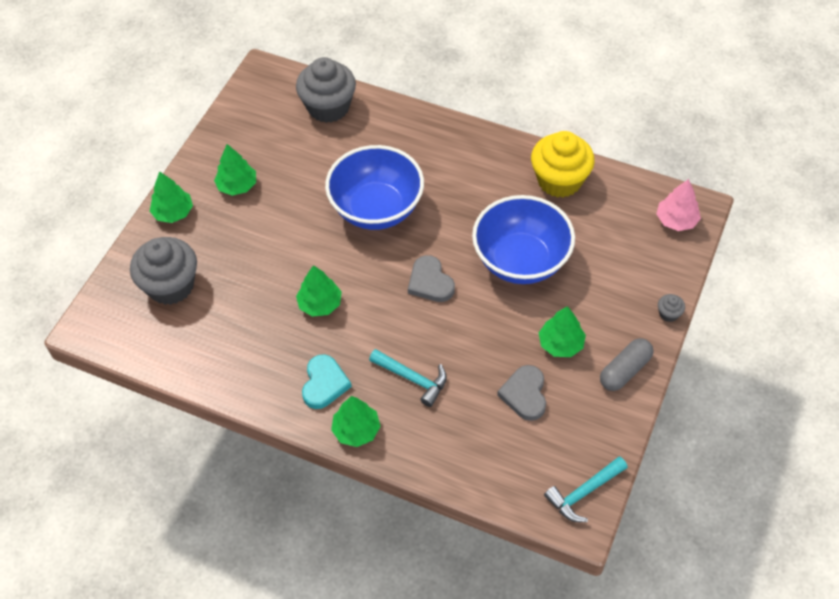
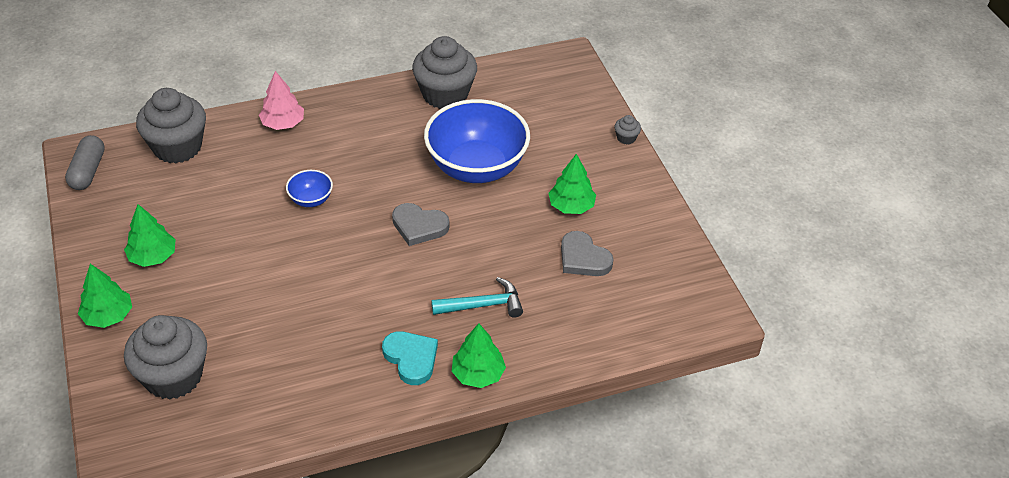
camera: 45 degrees left, 10 degrees down
(320, 304) = (339, 301): green tree -> none
(376, 209) = (311, 200): blue bowl -> blue bowl, size x0.43
(559, 180) = (445, 94): yellow cupcake -> grey cupcake
(583, 493) = (700, 296): turquoise hammer -> none
(625, 370) = (637, 195): grey capsule -> grey capsule (88, 171)
(676, 220) = (563, 73): pink tree -> pink tree (283, 123)

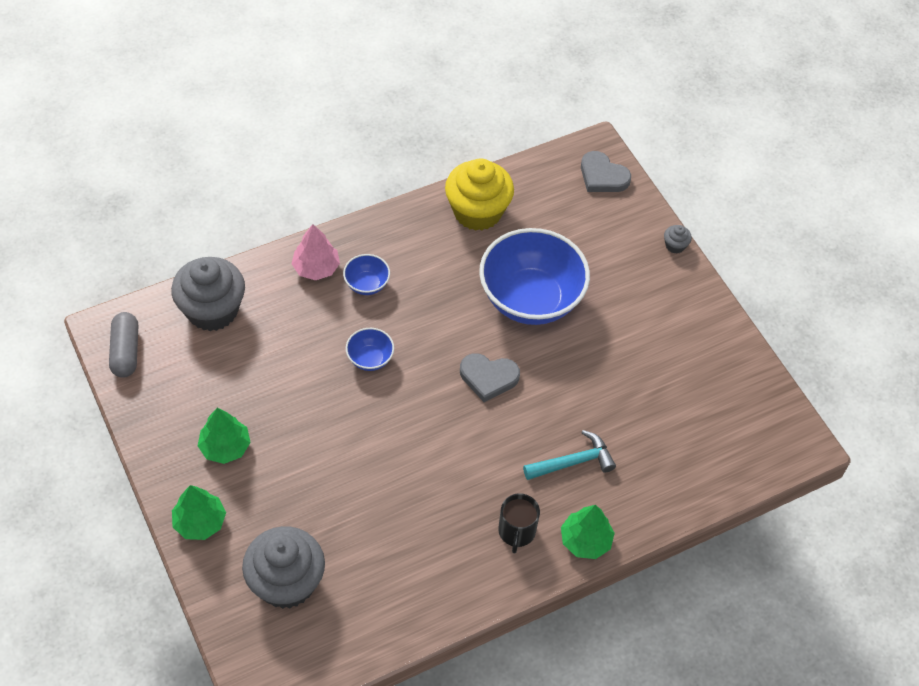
camera: 10 degrees left, 10 degrees up
(326, 141) = (367, 284): none -> blue bowl
(411, 358) = (516, 531): turquoise heart -> black mug
(445, 94) = (477, 212): grey cupcake -> yellow cupcake
(571, 206) = (636, 335): green tree -> none
(583, 258) = (660, 395): grey heart -> grey heart (602, 176)

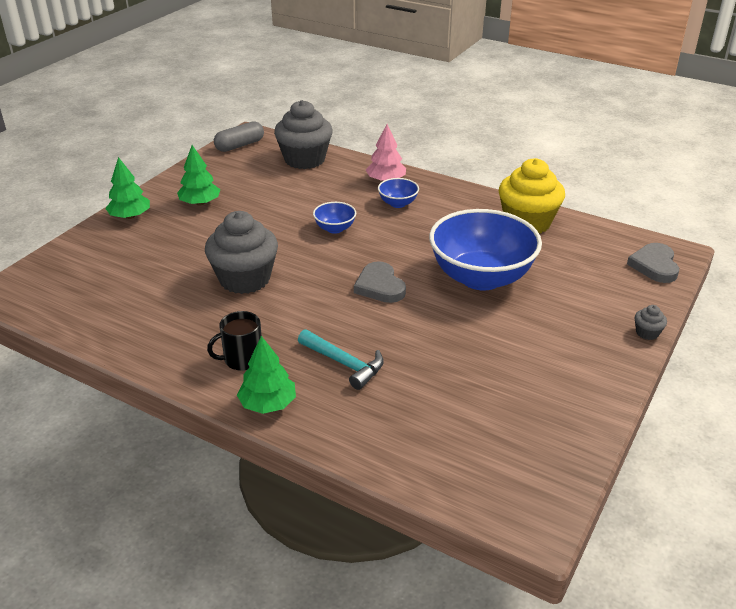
camera: 60 degrees right, 20 degrees down
(286, 582) = (105, 267): grey cupcake -> grey cupcake (245, 279)

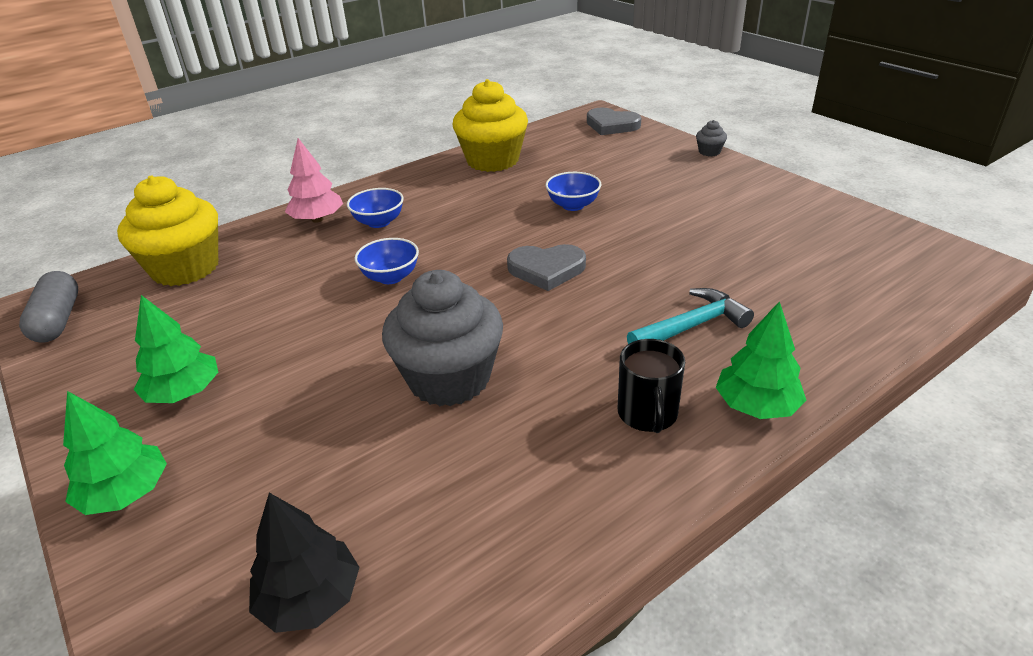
camera: 65 degrees left, 0 degrees up
(85, 284) = (310, 598): none -> black tree
(304, 159) = (185, 268): grey cupcake -> yellow cupcake
(481, 277) = (573, 205): blue bowl -> blue bowl, size x0.43

